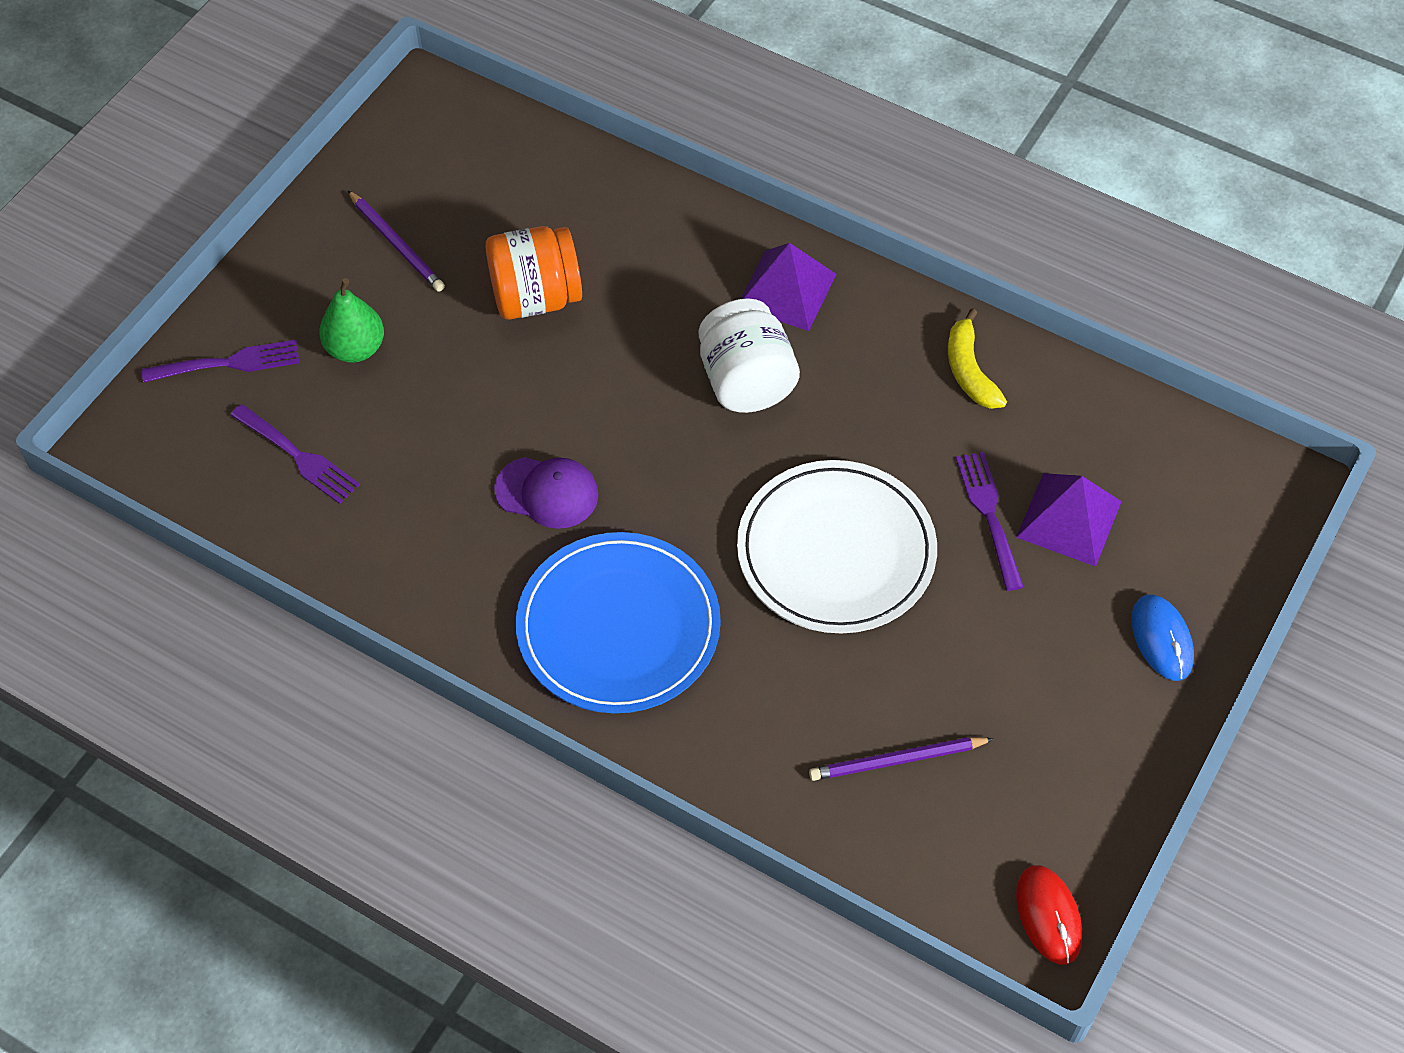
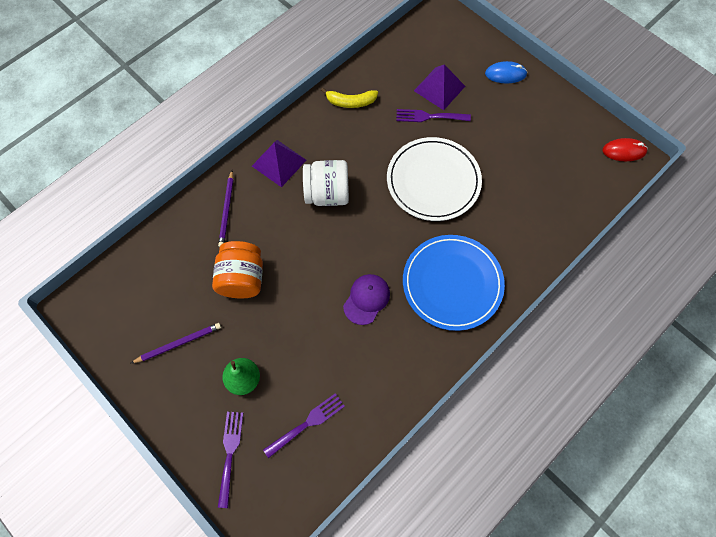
camera: 75 degrees left, 10 degrees up
(897, 760) = (544, 185): purple pencil -> purple pencil (227, 210)

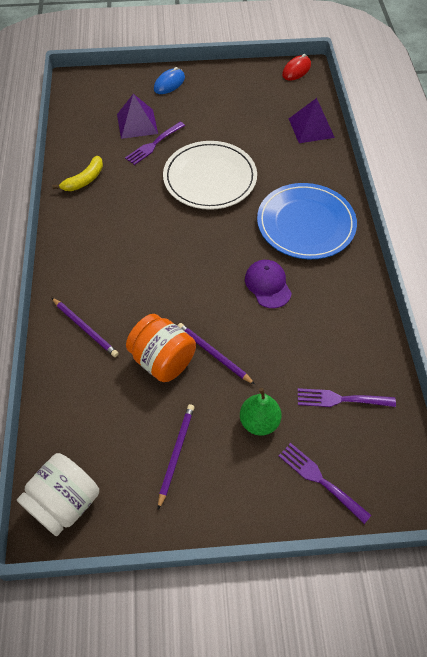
camera: 50 degrees left, 10 degrees down
(274, 307) = (213, 354): none -> purple pencil
(279, 163) = (83, 261): purple pyramid -> purple pyramid (311, 128)
(307, 423) = (341, 399): purple fork -> purple fork turned 90 degrees counterclockwise
(327, 194) = (148, 248): white jar -> white jar (65, 502)

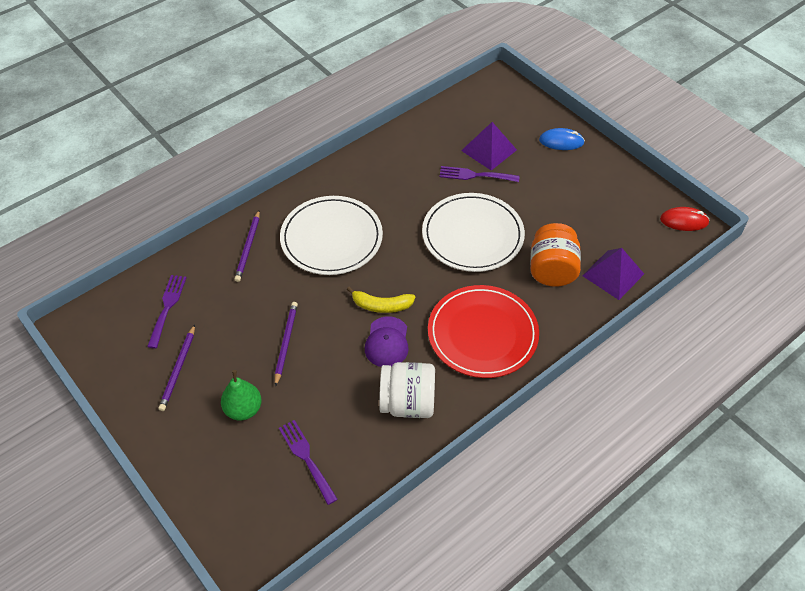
camera: 55 degrees right, 5 degrees down
(65, 502) = (98, 325): white jar -> white jar (407, 403)
(84, 180) = (393, 157): yellow banana -> yellow banana (381, 306)
(131, 264) = (331, 238): none -> white plate
(163, 360) = (255, 313): orange jar -> orange jar (552, 270)
(176, 453) = (178, 369): purple pencil -> purple pencil turned 120 degrees clockwise
(268, 285) = (387, 342): purple cap -> purple cap turned 150 degrees clockwise
(305, 224) = (482, 334): blue plate -> red plate
(320, 480) = (218, 481): purple fork -> purple fork (167, 307)

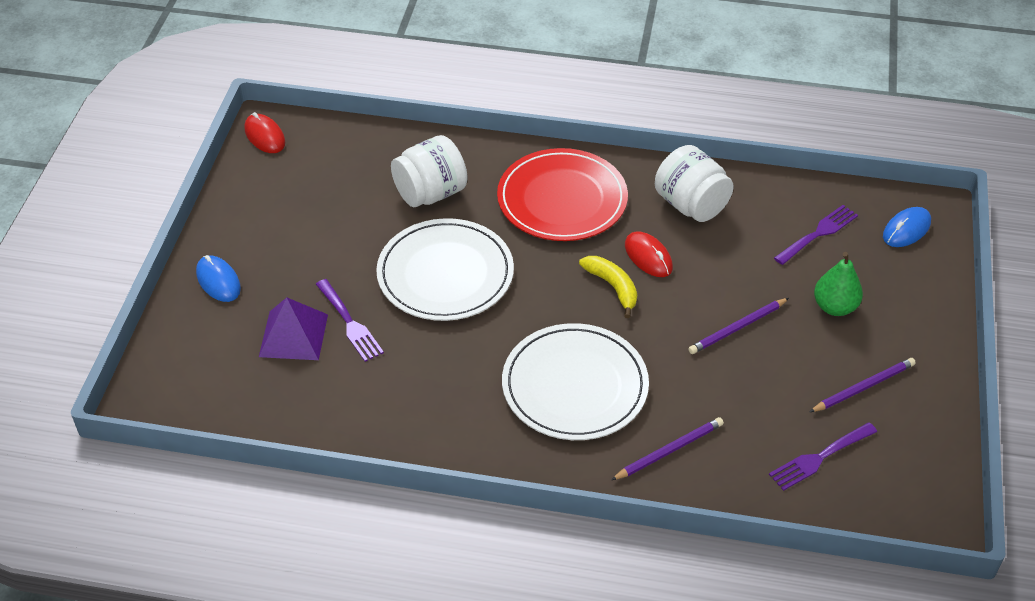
camera: 130 degrees left, 5 degrees down
(252, 521) = (906, 229): none -> blue mouse
(306, 458) = (818, 234): purple fork -> purple fork turned 150 degrees counterclockwise
(387, 342) = (648, 257): purple cap -> red mouse
(552, 270) = (430, 193): orange jar -> white jar
(613, 274) = (392, 151): purple pyramid -> none

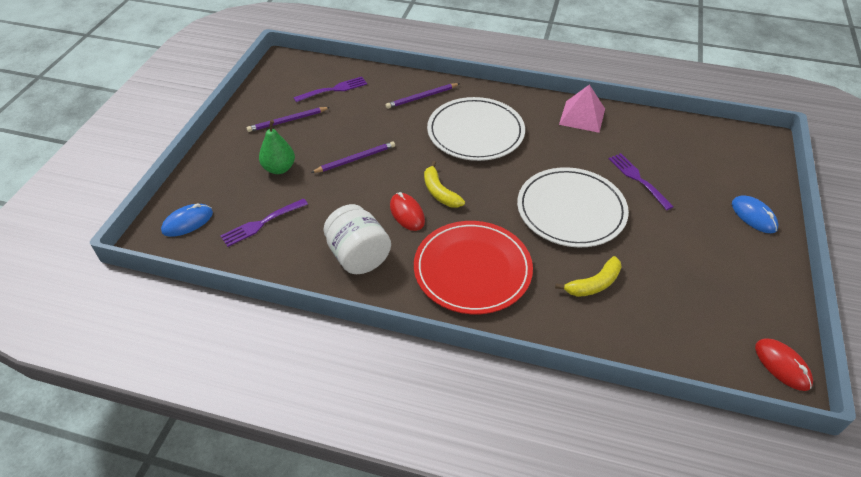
camera: 175 degrees left, 0 degrees up
(293, 335) = (677, 173): purple pyramid -> none
(409, 428) = (582, 116): none -> pink pyramid
(430, 193) = (594, 284): white jar -> yellow banana

